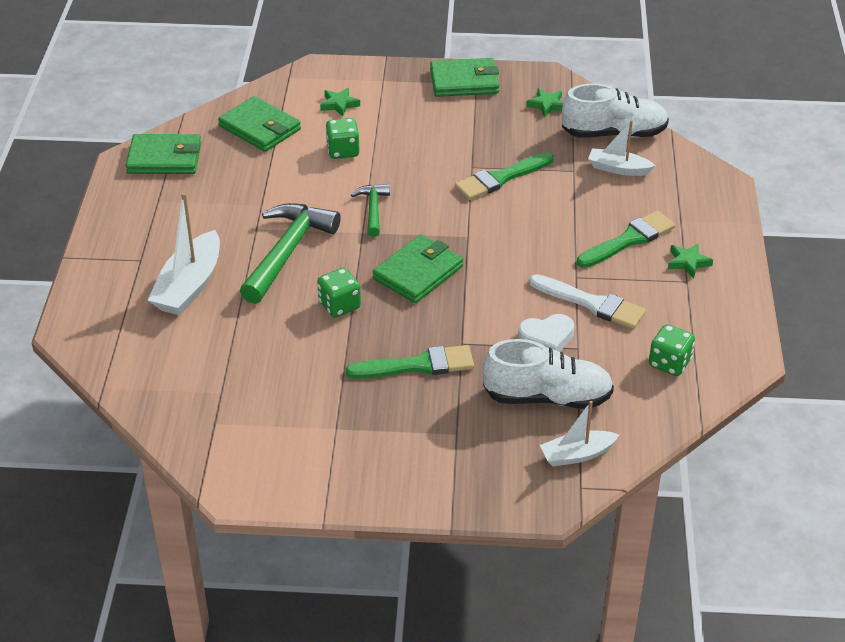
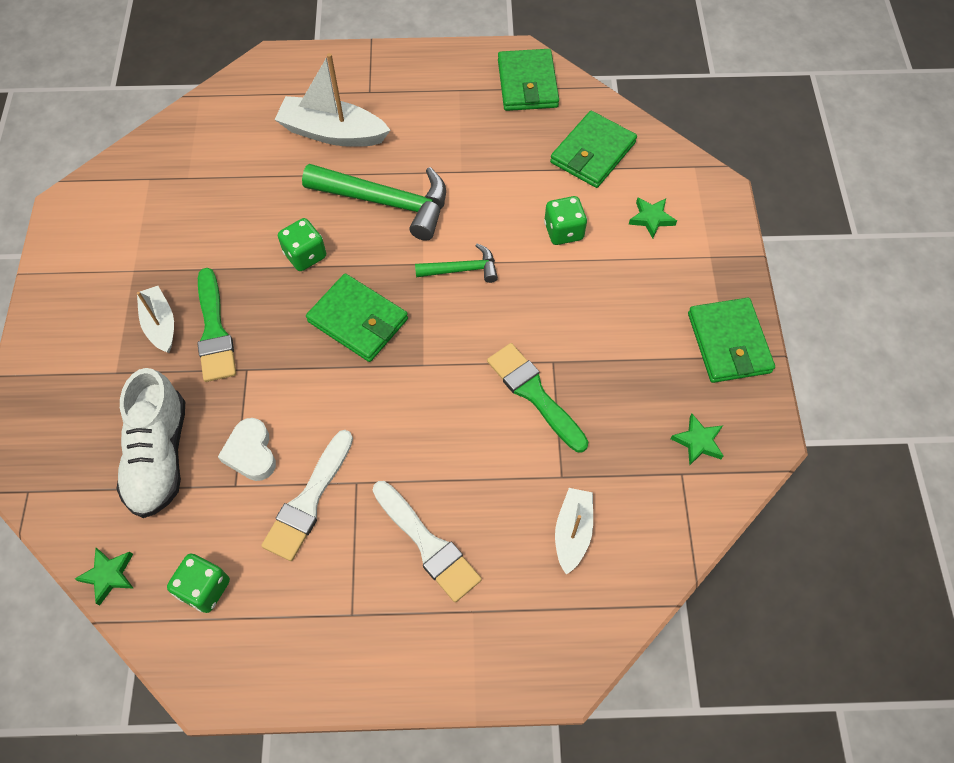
camera: 85 degrees right, 20 degrees up
(577, 455) = (72, 487): white boat -> white boat (160, 324)
(614, 133) = (649, 527): white shoe -> none
(629, 240) = (428, 544): green brush -> white brush
(688, 262) = (387, 618): green star -> green star (109, 575)

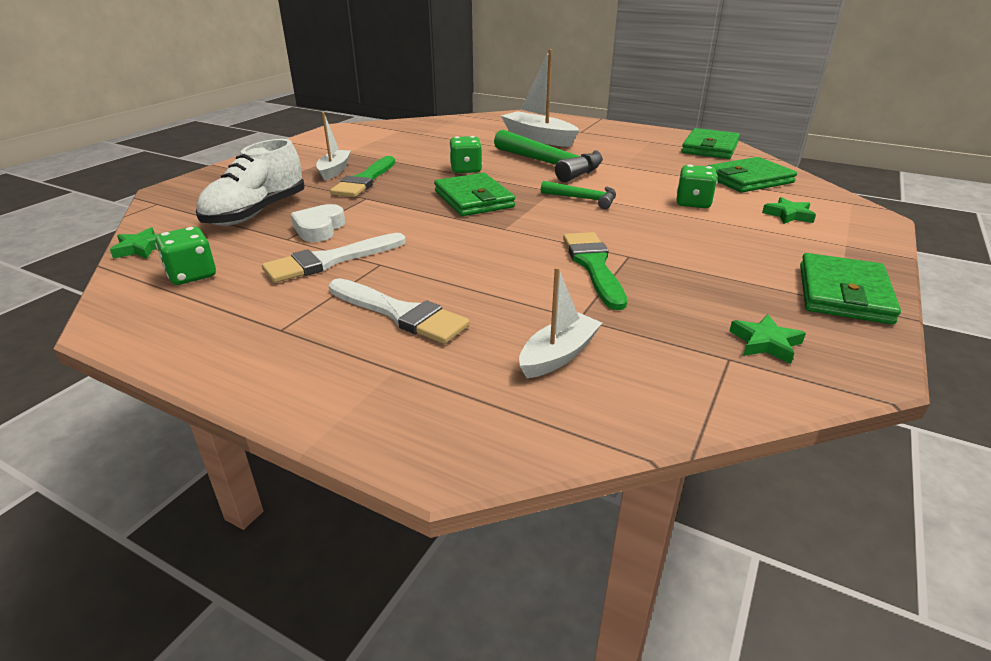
camera: 30 degrees right, 30 degrees down
(428, 544) = (400, 313): white brush -> white brush turned 45 degrees counterclockwise

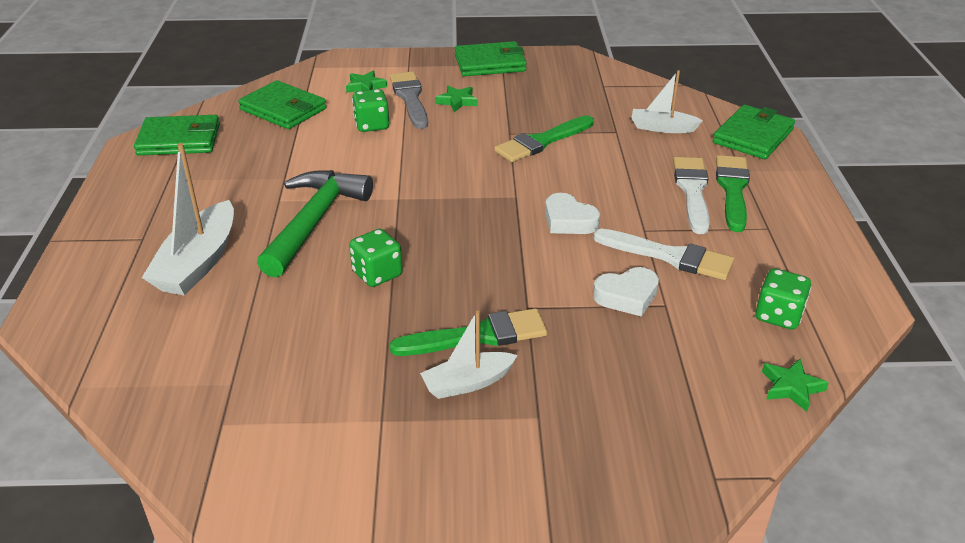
camera: 120 degrees left, 5 degrees up
(256, 213) = (643, 364): white shoe -> none
(368, 341) = (733, 189): none -> green brush
(440, 237) = (568, 220): none -> white heart
(473, 199) = (465, 235): green wallet -> green wallet (753, 136)
(584, 199) = (408, 176): green hammer -> none
(748, 228) = (410, 98): none -> grey brush
(765, 343) = (576, 78): green star -> green star (457, 101)

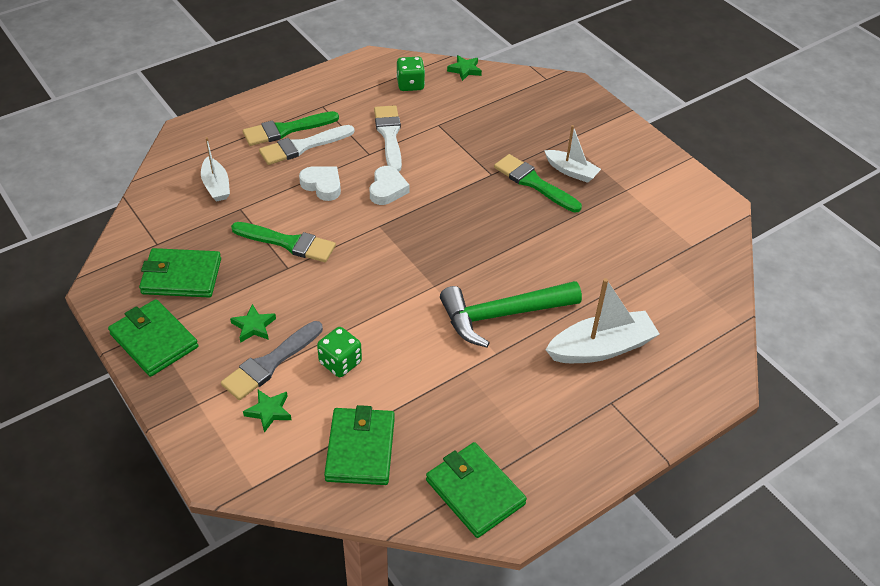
camera: 125 degrees left, 10 degrees up
(377, 274) = (524, 251): green dice -> none
(627, 296) = (444, 140): white heart -> white heart (322, 185)
(753, 136) = (197, 138): green wallet -> green wallet (181, 276)

